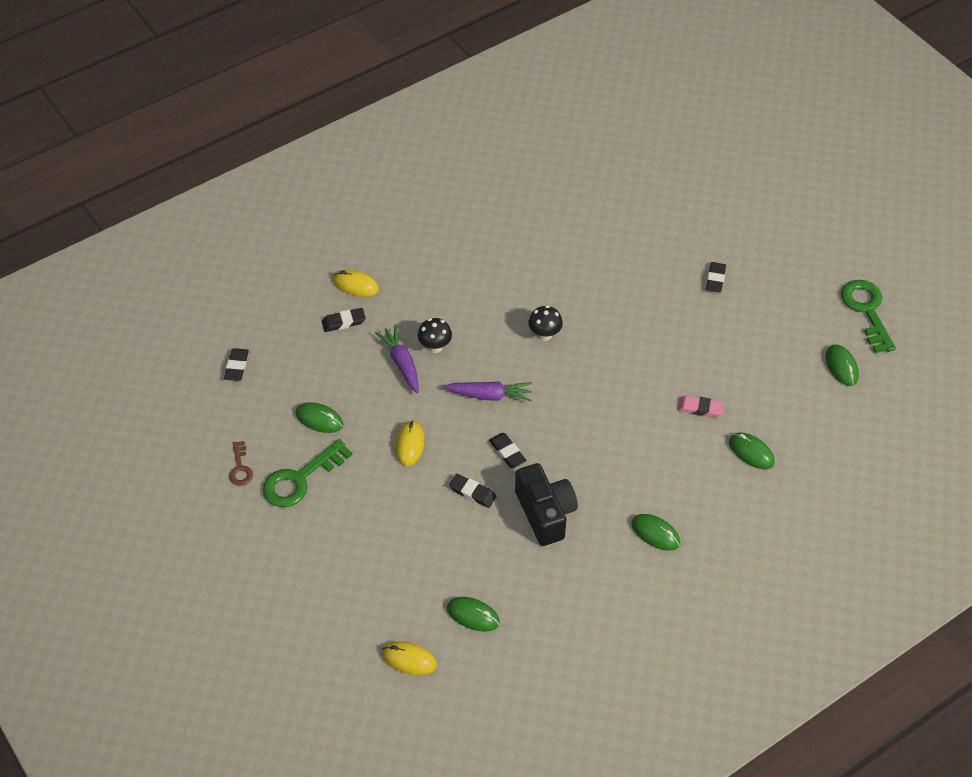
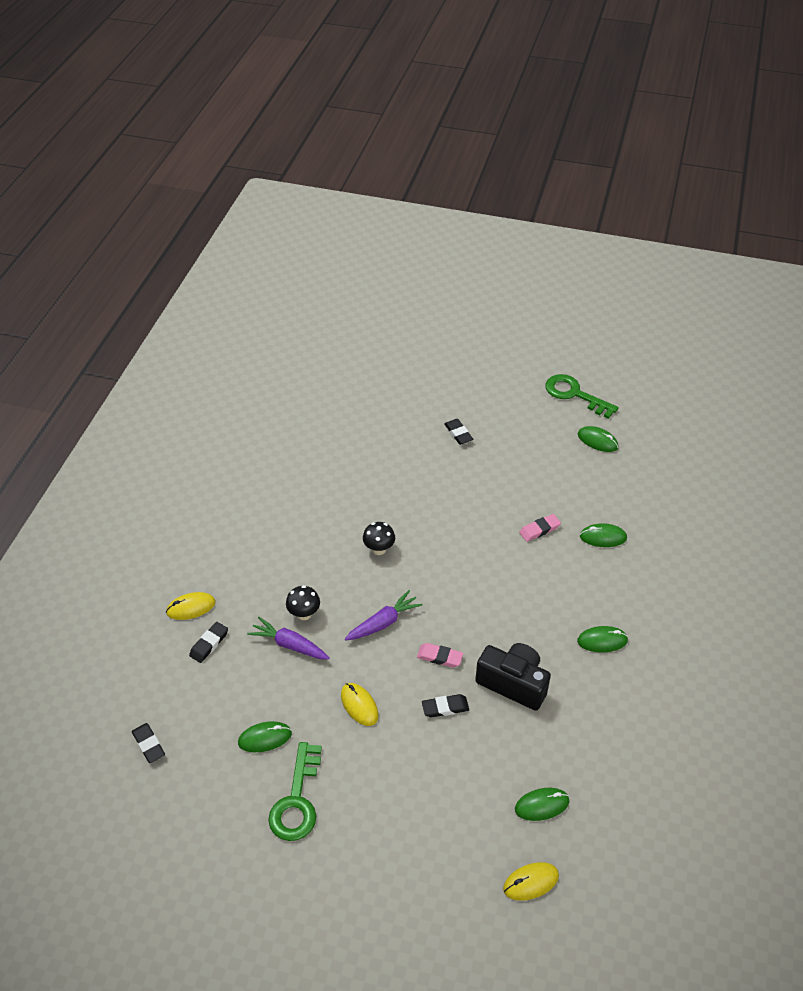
camera: 40 degrees left, 5 degrees down
(240, 468) = (235, 830): brown key -> none
(507, 452) = (439, 657): black eraser -> pink eraser

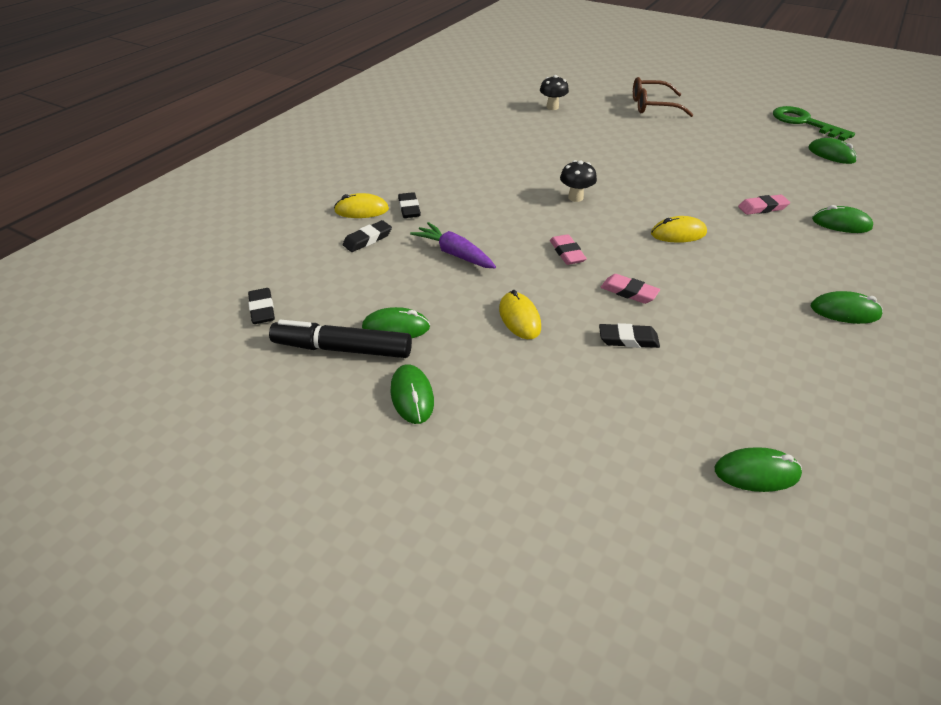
camera: 15 degrees right, 5 degrees down
(230, 769) = (343, 349): none -> black marker
(297, 800) = (412, 396): green key -> green mouse
(304, 614) = (479, 233): black mushroom -> black mushroom (552, 107)
(383, 622) = (567, 253): purple carrot -> pink eraser
(432, 393) = (653, 106): none -> brown glasses
(458, 433) = (676, 132): black eraser -> black eraser (409, 208)
(513, 683) = (722, 332): black camera -> none
(530, 882) = (734, 573): yellow mouse -> yellow mouse (678, 234)

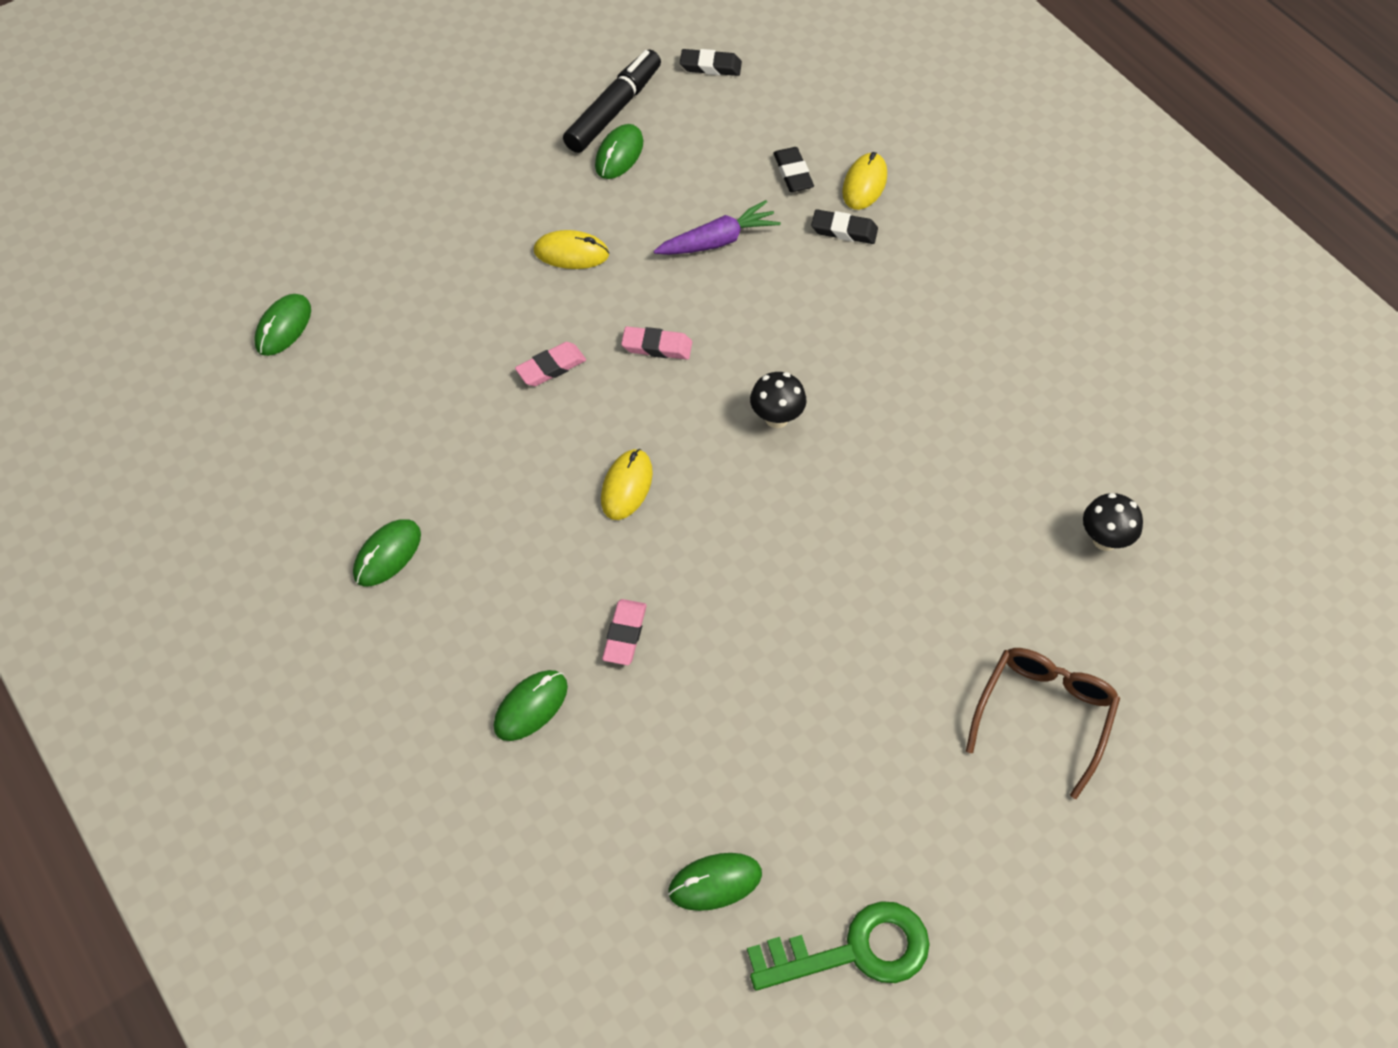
camera: 115 degrees right, 15 degrees up
(412, 396) = (521, 140): green mouse -> none
(628, 339) = (483, 326): black eraser -> none

